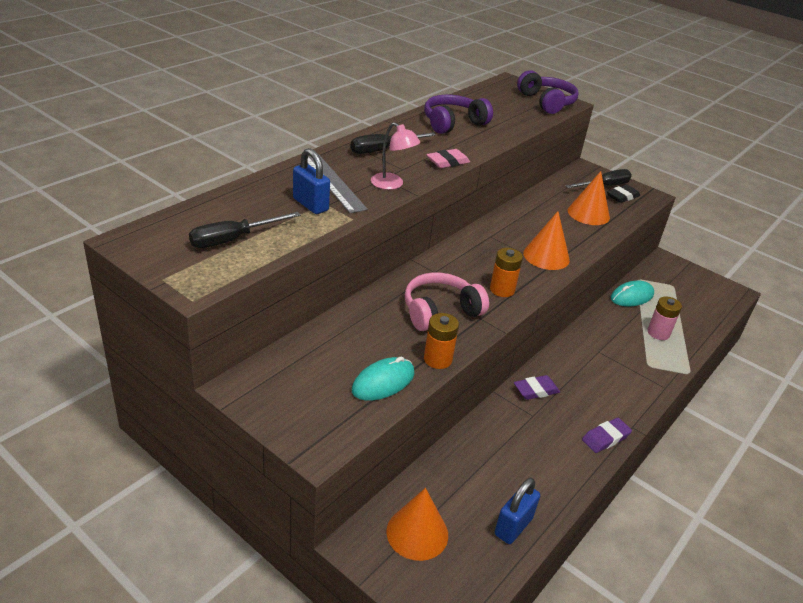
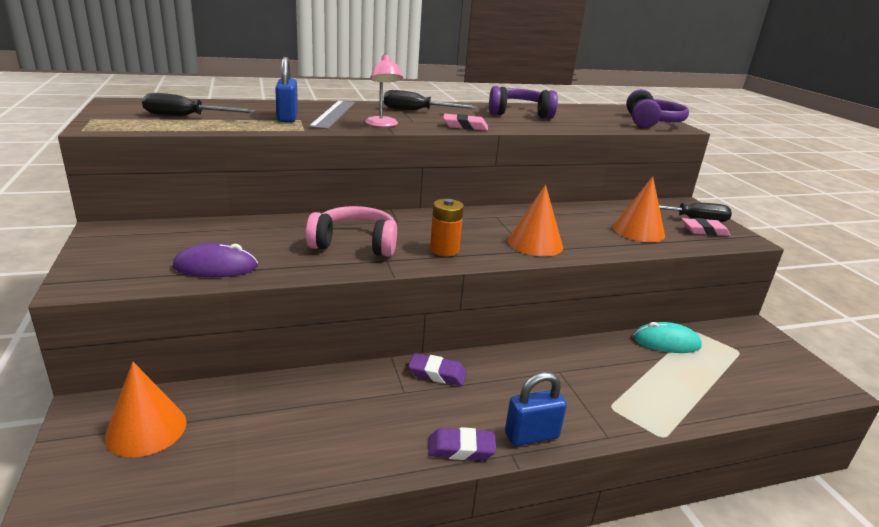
camera: 35 degrees right, 10 degrees down
(383, 382) = (216, 267): turquoise mouse -> purple mouse
(437, 359) = (292, 271): orange battery -> none
(513, 526) = (240, 474): blue padlock -> blue padlock (531, 435)
(622, 197) = (704, 231): black eraser -> pink eraser
(658, 333) = (663, 384): pink battery -> none

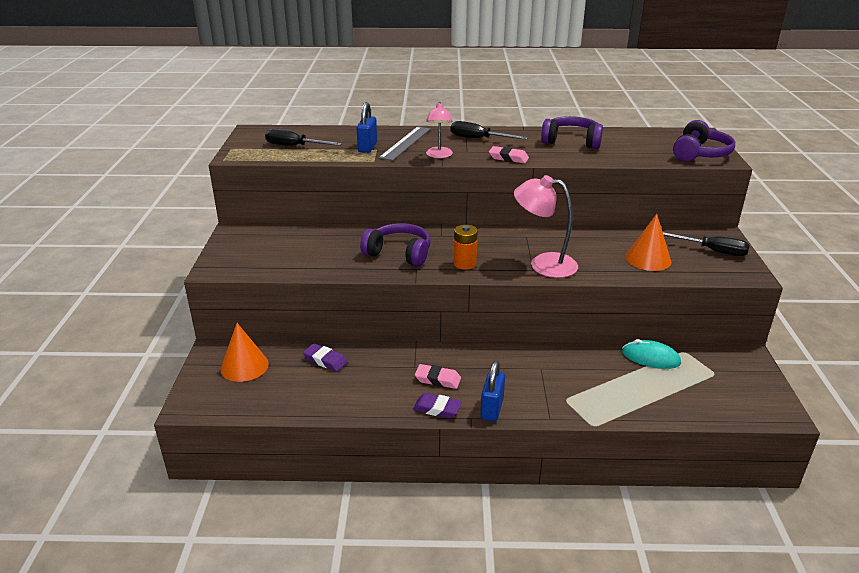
camera: 20 degrees right, 5 degrees up
(216, 267) = (297, 264): purple mouse -> none
(355, 244) = (399, 253): pink headphones -> purple headphones
(437, 373) = (444, 357): purple eraser -> purple eraser (325, 360)
(531, 435) = (492, 409): blue padlock -> blue padlock turned 75 degrees counterclockwise
(535, 243) = (543, 264): orange cone -> pink lamp
(704, 231) = (714, 263): pink eraser -> pink eraser (437, 379)

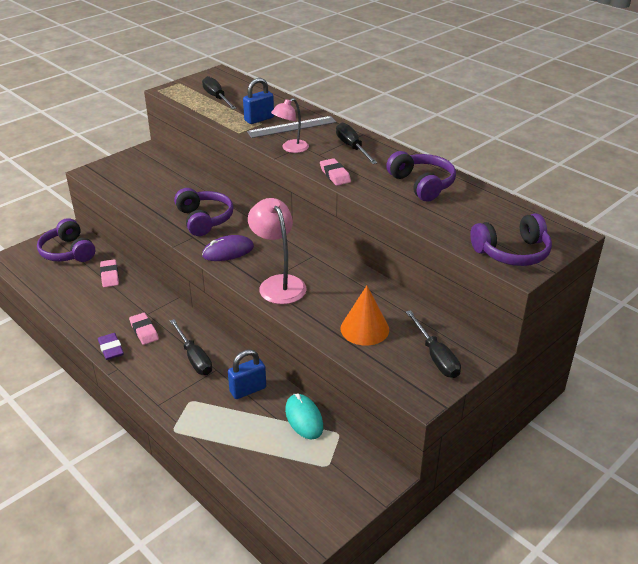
camera: 45 degrees right, 5 degrees up
(244, 366) = (68, 252): orange cone -> purple headphones
(325, 360) = (110, 276): purple eraser -> pink eraser
(464, 264) = (228, 251): orange battery -> purple mouse
(492, 409) = (138, 372): blue padlock -> blue padlock (248, 390)
(511, 371) = (194, 358): none -> black screwdriver

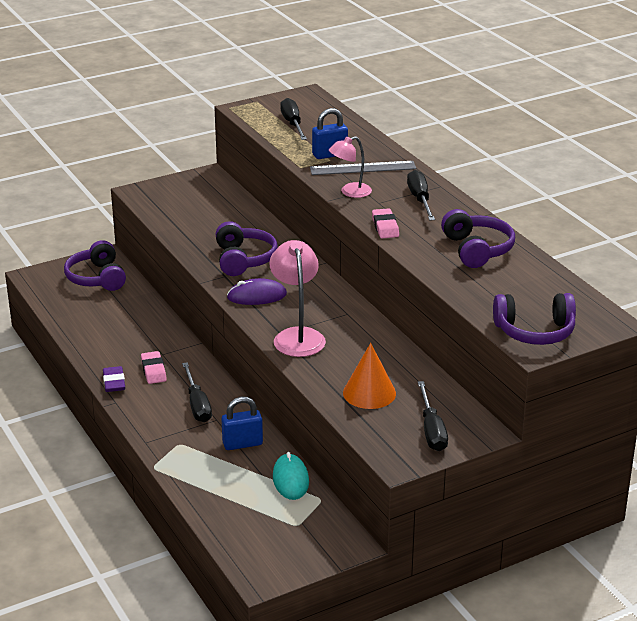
camera: 15 degrees right, 5 degrees down
(110, 276) = (134, 309): pink eraser -> none

